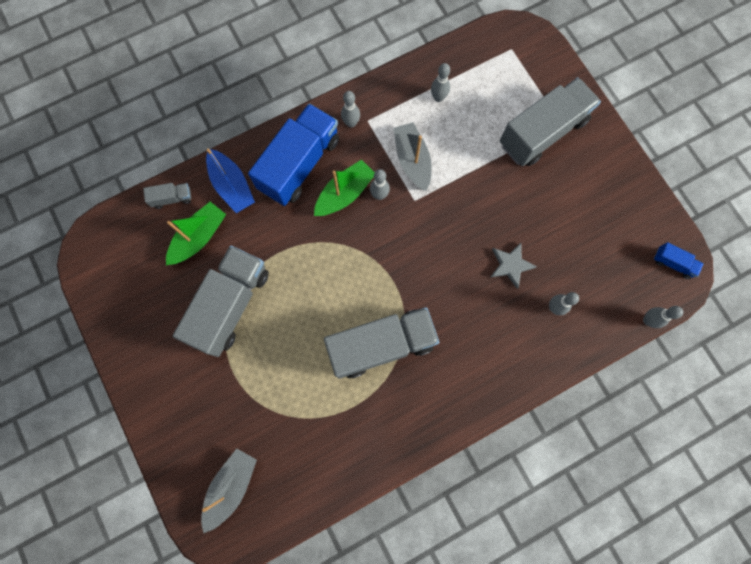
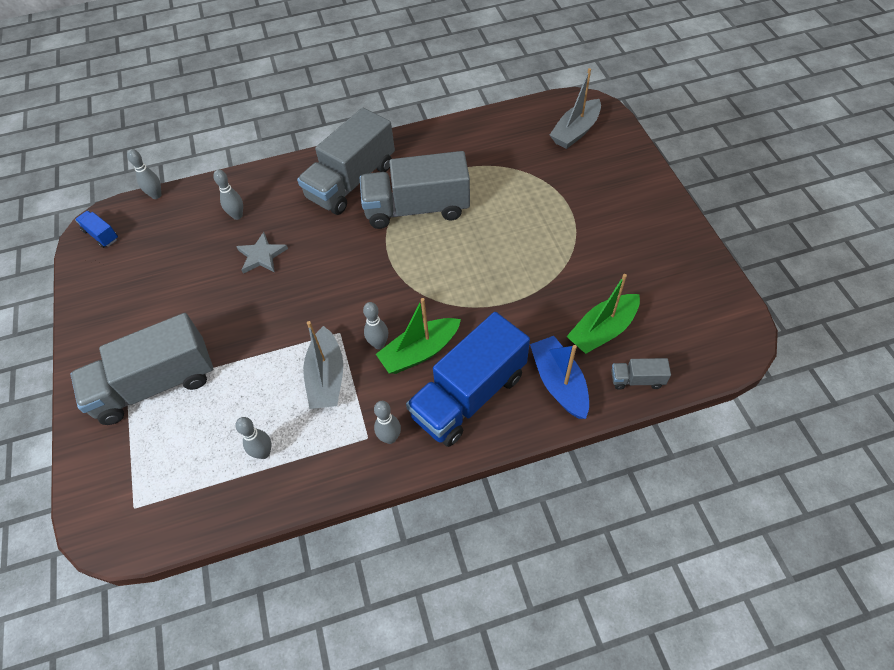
camera: 165 degrees left, 20 degrees down
(230, 305) = (568, 261): grey truck -> grey truck (351, 182)

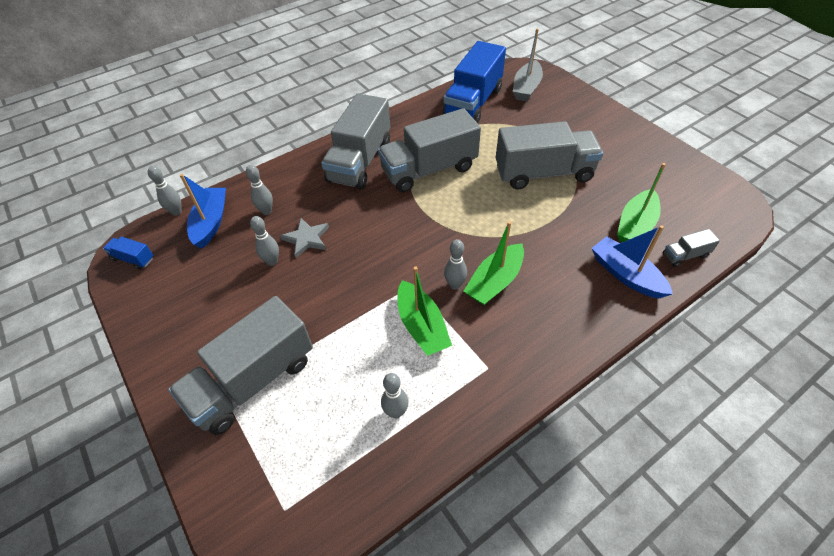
camera: 20 degrees left, 5 degrees down
(182, 215) = (211, 222): none -> blue boat
(326, 377) = (422, 326): grey boat -> green boat
(390, 438) = (508, 362): grey bowling pin -> grey bowling pin (272, 261)
(469, 395) = (557, 306): blue truck -> blue truck (473, 103)
(536, 243) = (543, 173): none -> grey truck

